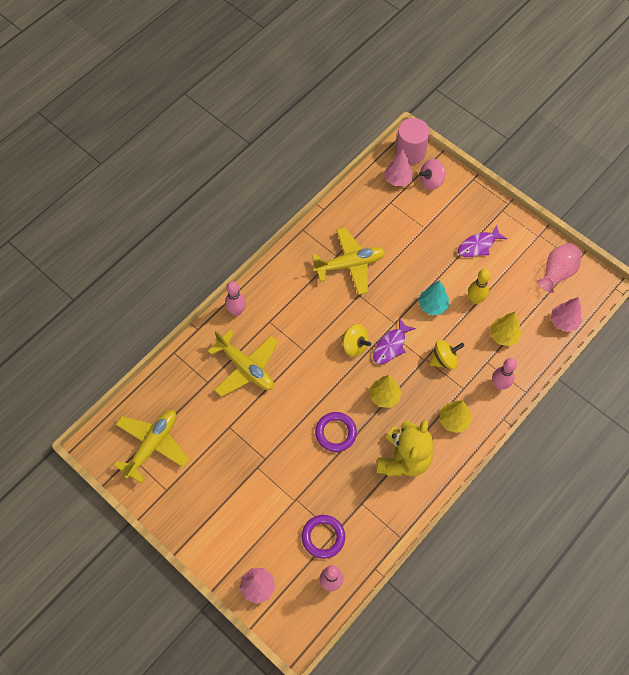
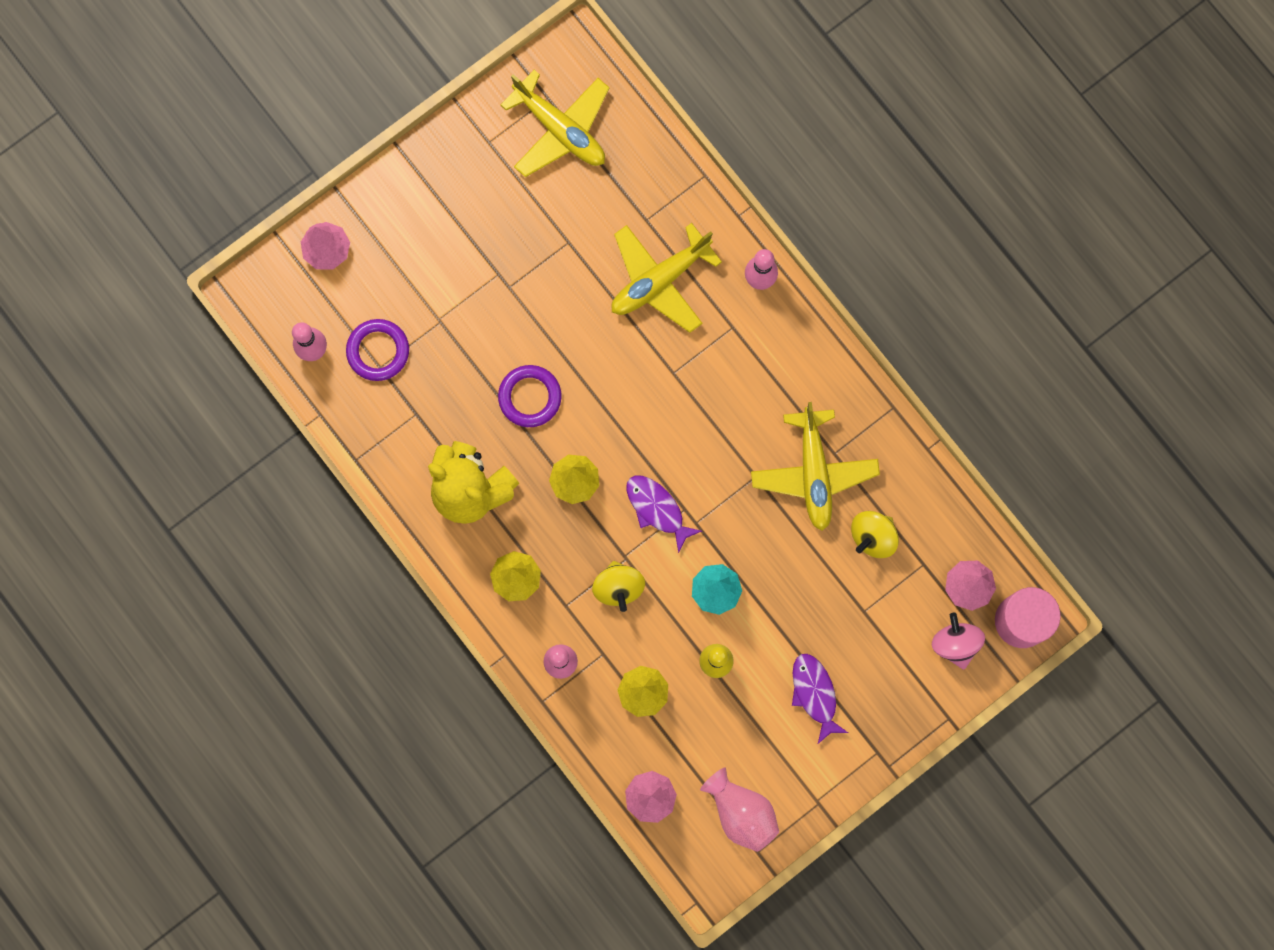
camera: 100 degrees right, 15 degrees up
(354, 345) = (668, 452): yellow spinning top -> yellow spinning top (873, 536)

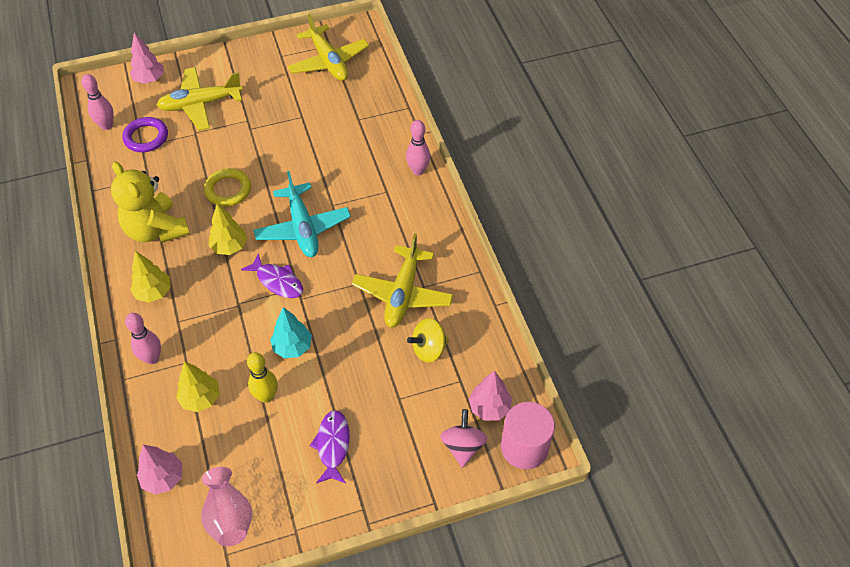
camera: 20 degrees right, 25 degrees down
(530, 397) = (228, 190): purple ring -> yellow ring
(618, 587) = (222, 322): yellow spinning top -> none
(652, 421) = (302, 228): none -> turquoise plane
(657, 509) = (277, 281): purple fish -> purple fish turned 150 degrees clockwise
(660, 280) = (350, 152): yellow plane -> yellow plane (200, 104)

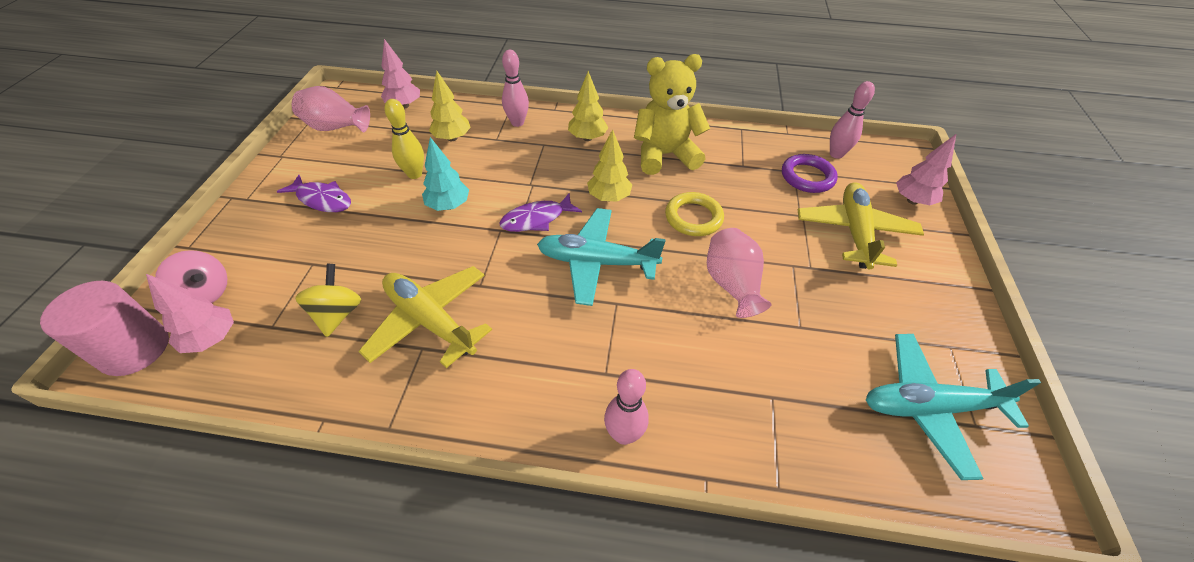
camera: 115 degrees right, 5 degrees down
(284, 154) = (732, 285): none -> pink vase
(328, 61) = (929, 407): yellow plane -> turquoise plane

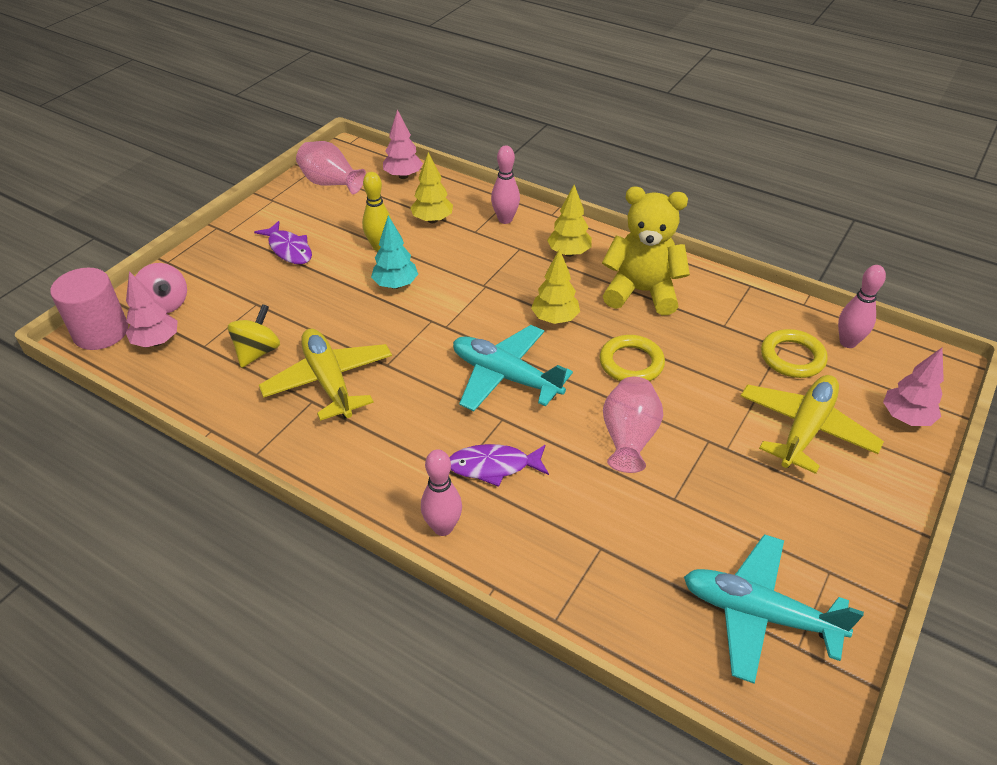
camera: 25 degrees right, 5 degrees down
(536, 219) = (471, 320): purple fish -> purple fish (493, 466)
(807, 177) = (792, 357): purple ring -> yellow ring

